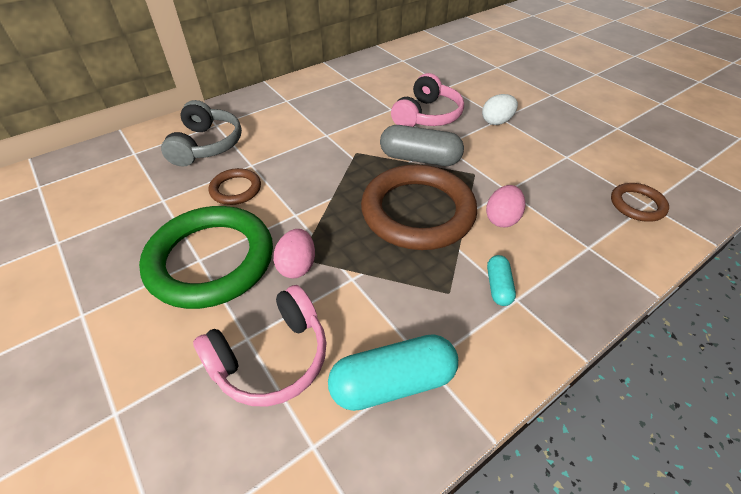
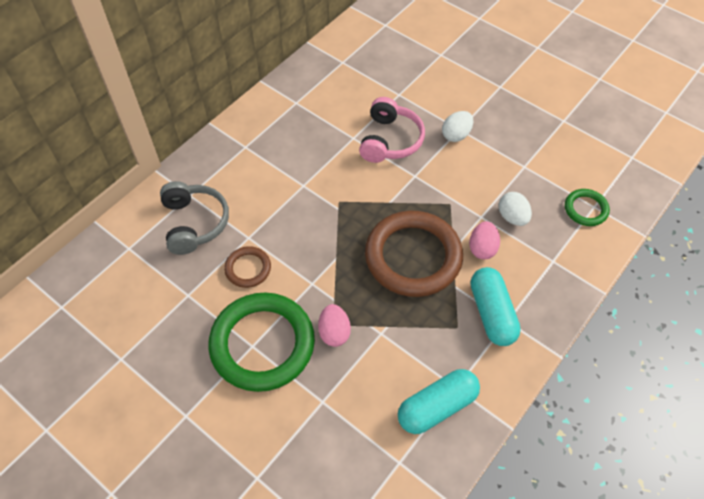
camera: 15 degrees left, 10 degrees up
(271, 358) = (347, 411): pink headphones -> none
(420, 158) = (398, 197): grey capsule -> none
(498, 286) = (492, 313): turquoise capsule -> turquoise capsule, size x1.90
(544, 197) = (512, 217): none -> white egg
(637, 205) = (585, 209): brown ring -> green ring

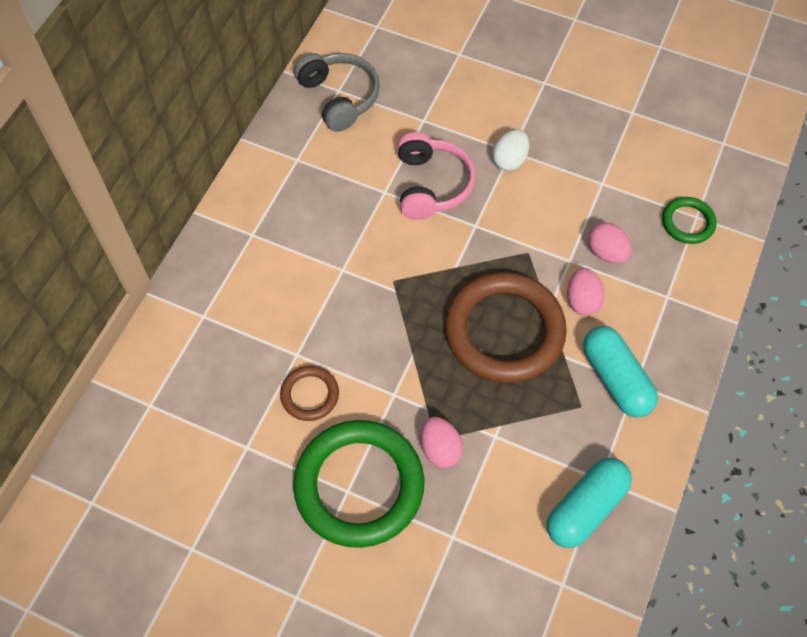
camera: 15 degrees left, 5 degrees up
(194, 223) = (222, 352): grey headphones -> grey headphones (339, 97)
(512, 217) = (606, 252): white egg -> pink egg

